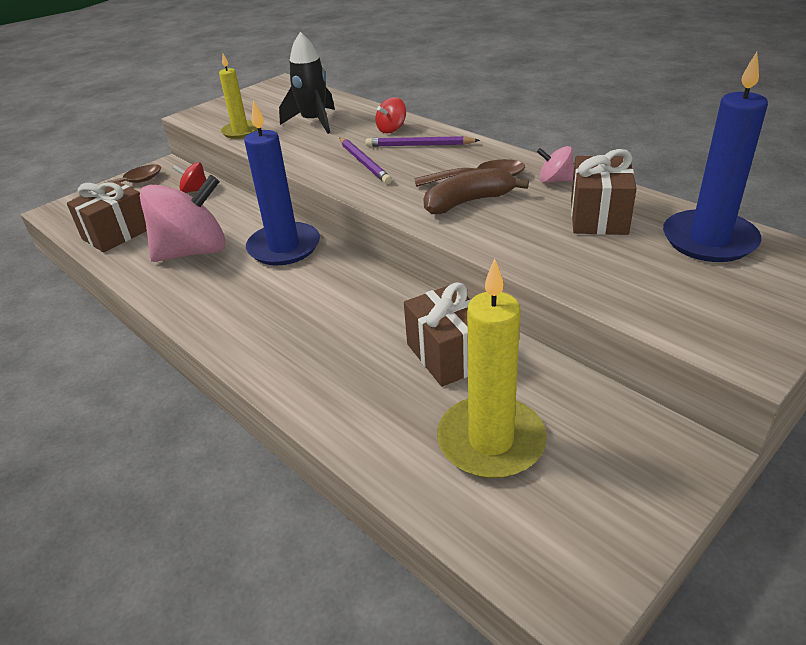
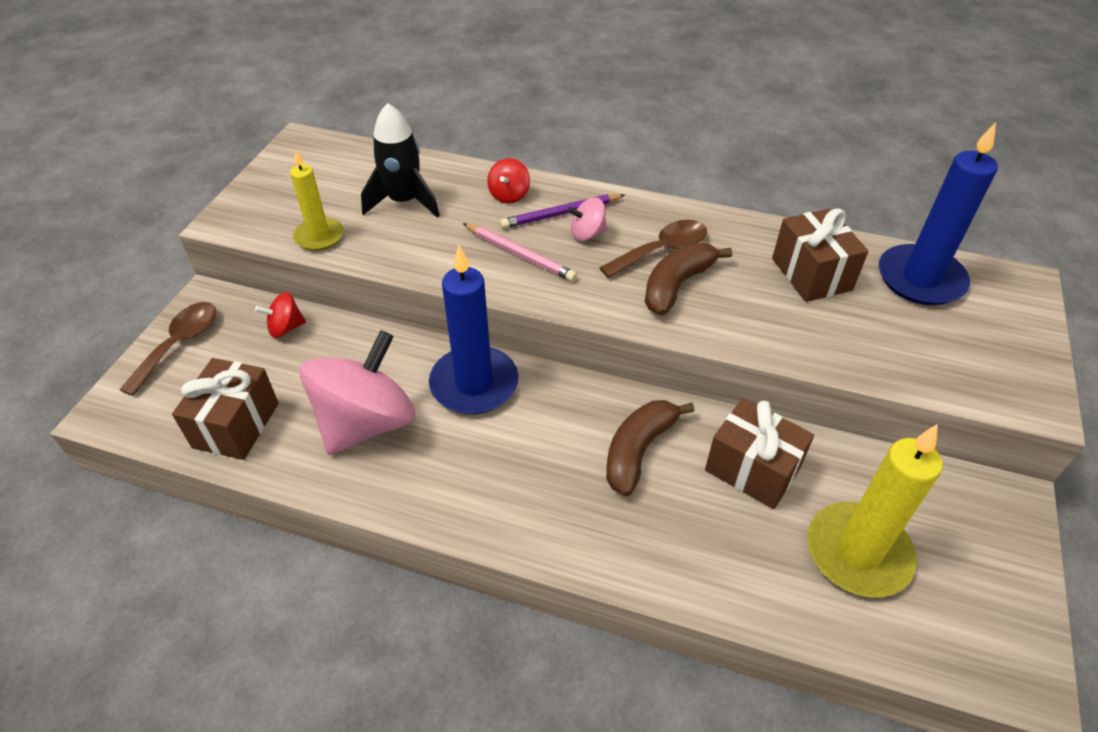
camera: 30 degrees left, 10 degrees up
(364, 163) = (520, 254): purple pencil -> pink pencil
(366, 317) = (638, 450): none -> brown banana
(554, 180) = (737, 235): pink spinning top -> pink spinning top (587, 234)

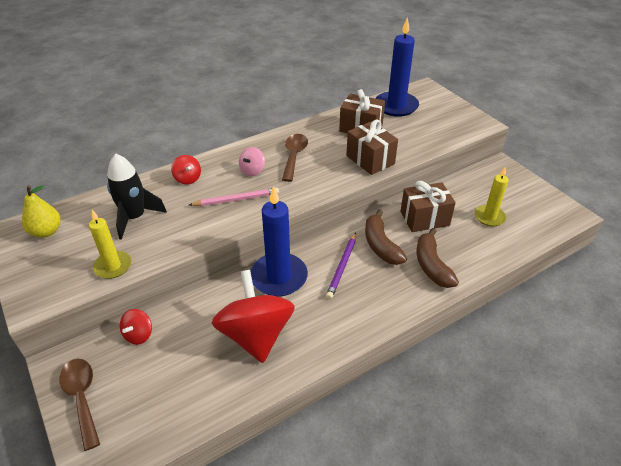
camera: 50 degrees left, 5 degrees down
(236, 425) = (189, 398): brown gift -> brown gift (370, 160)
(323, 162) = (46, 232): none -> yellow pear
(366, 422) = (256, 335): pink spinning top -> red spinning top
(561, 214) = (227, 170): purple pencil -> purple pencil (342, 267)
(677, 285) = (321, 165): brown banana -> brown banana (431, 265)
(858, 552) = (489, 217): yellow candle -> yellow candle, size x0.60

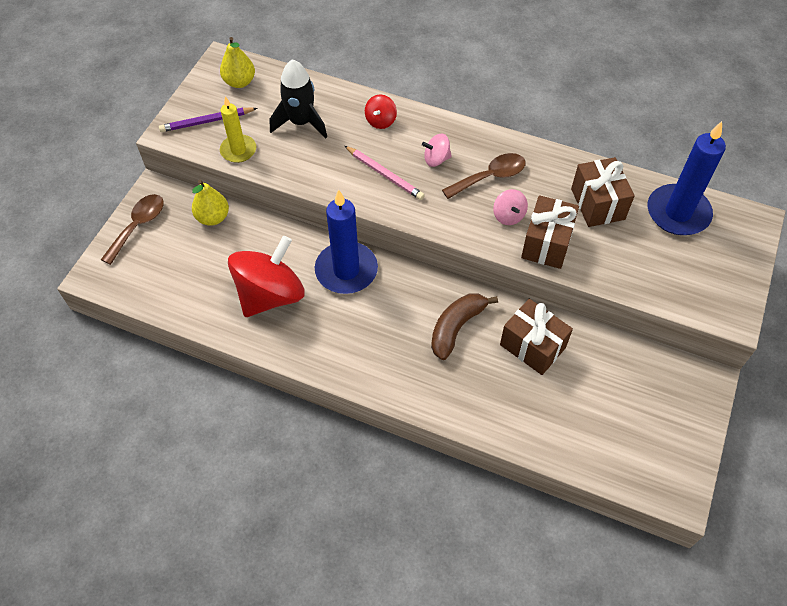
camera: 55 degrees right, 15 degrees up
(139, 335) = (213, 217): red spinning top -> yellow pear
(333, 164) = (508, 216): none -> pink spinning top
(342, 267) = (399, 312): purple pencil -> purple pencil (206, 121)
(431, 265) = (464, 387): brown banana -> none
(489, 217) = (592, 408): yellow candle -> none

